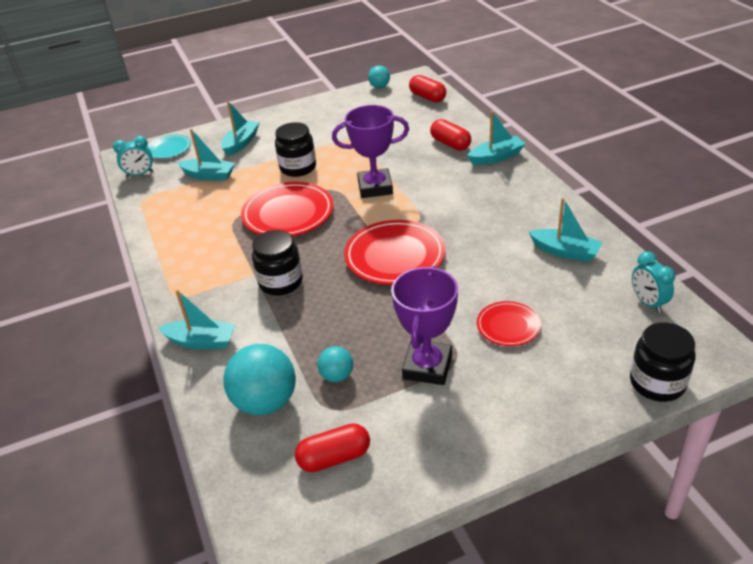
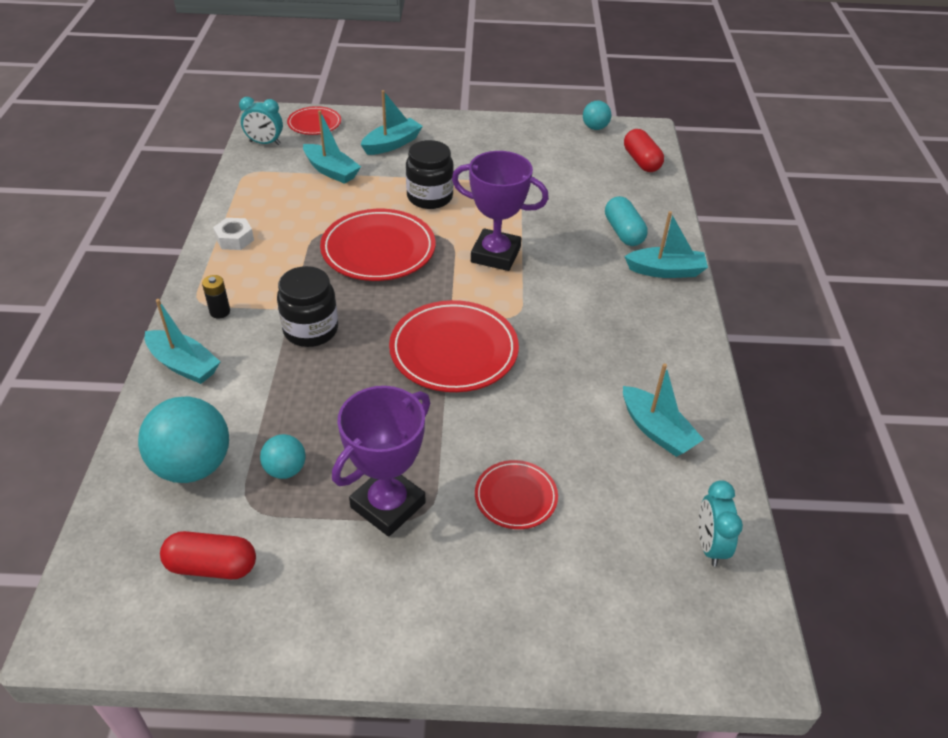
camera: 20 degrees right, 5 degrees up
(169, 149) = (314, 123): turquoise plate -> red plate
(170, 245) = (234, 239): none -> white nut
(200, 296) = (220, 312): none -> black battery
(450, 144) = (623, 232): red capsule -> turquoise capsule
(657, 383) = (639, 658): black jar -> none

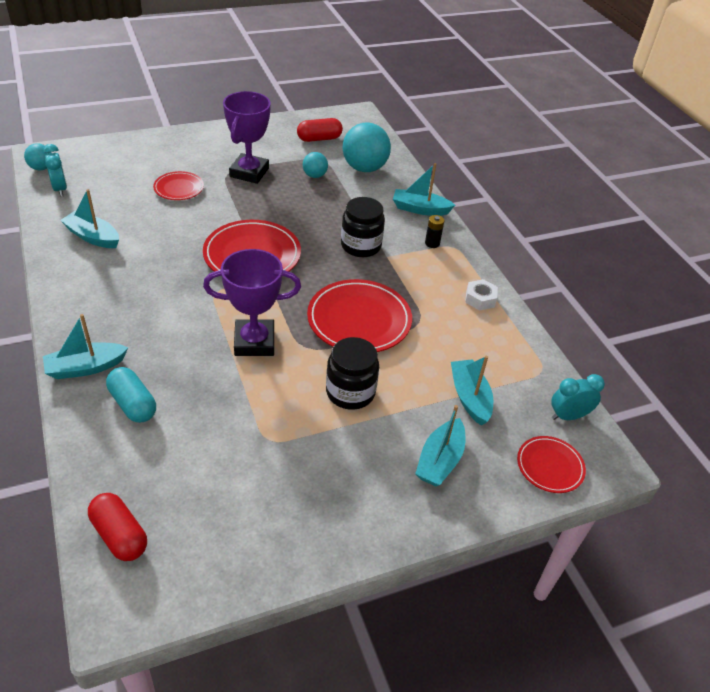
camera: 155 degrees right, 0 degrees up
(331, 171) = (469, 397): turquoise boat -> turquoise boat turned 60 degrees clockwise
(595, 128) = (196, 593): turquoise ball -> turquoise ball (41, 168)

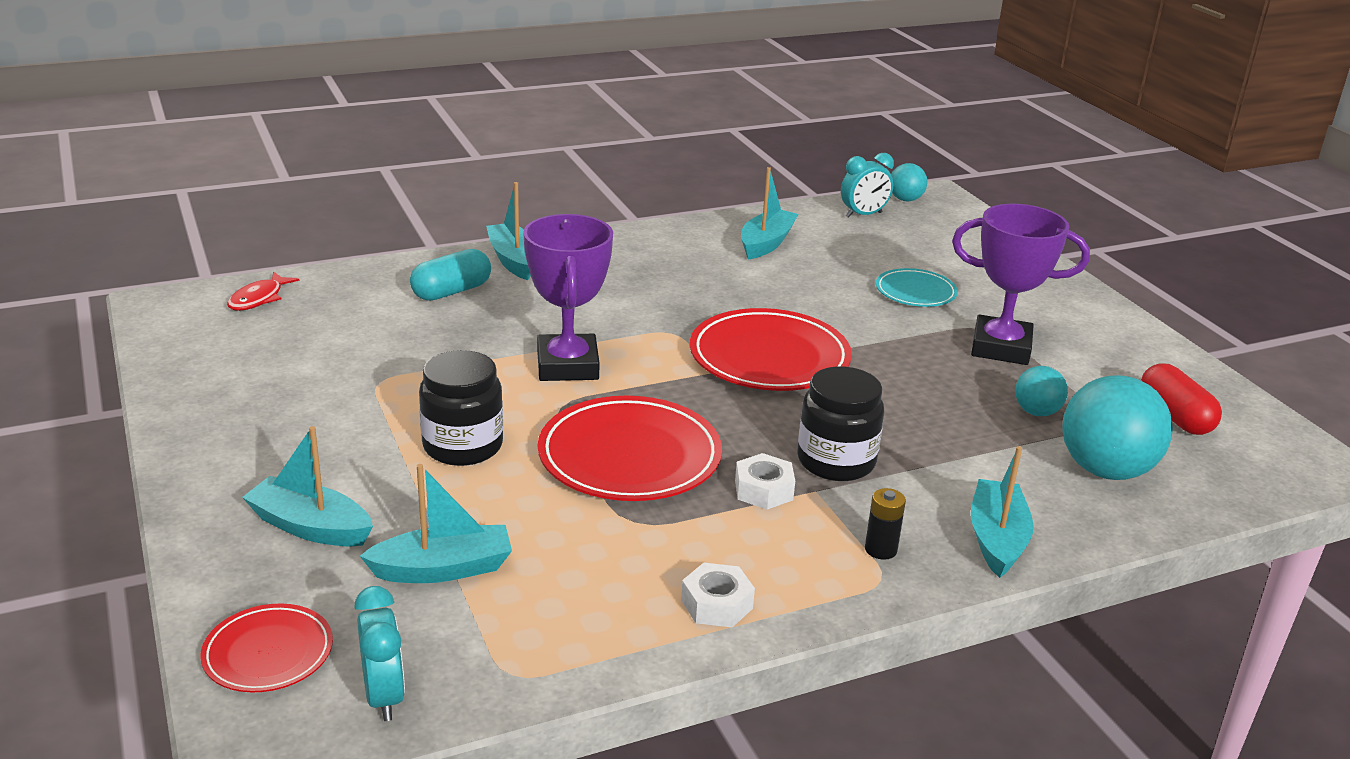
camera: 90 degrees right, 15 degrees down
(120, 535) = (259, 299): red capsule -> red fish
(179, 188) = (915, 292): red plate -> turquoise plate
(388, 273) = (763, 490): none -> white nut

